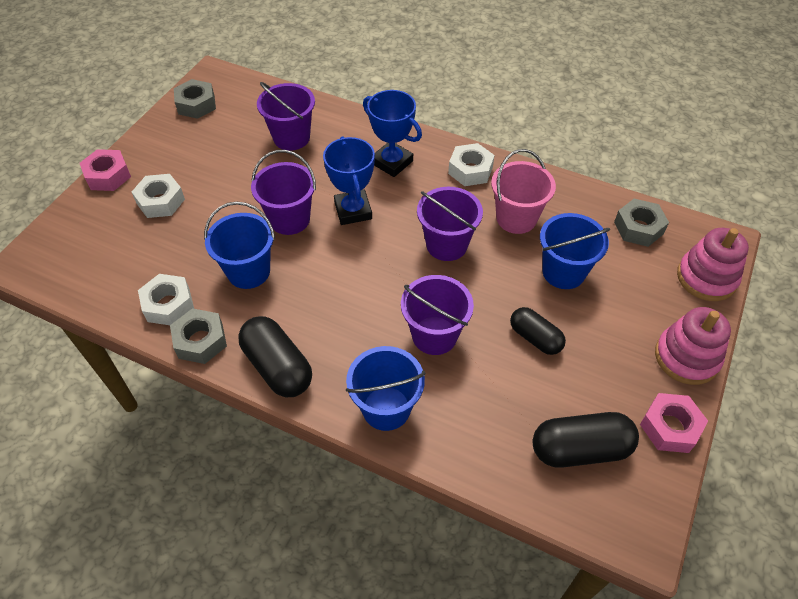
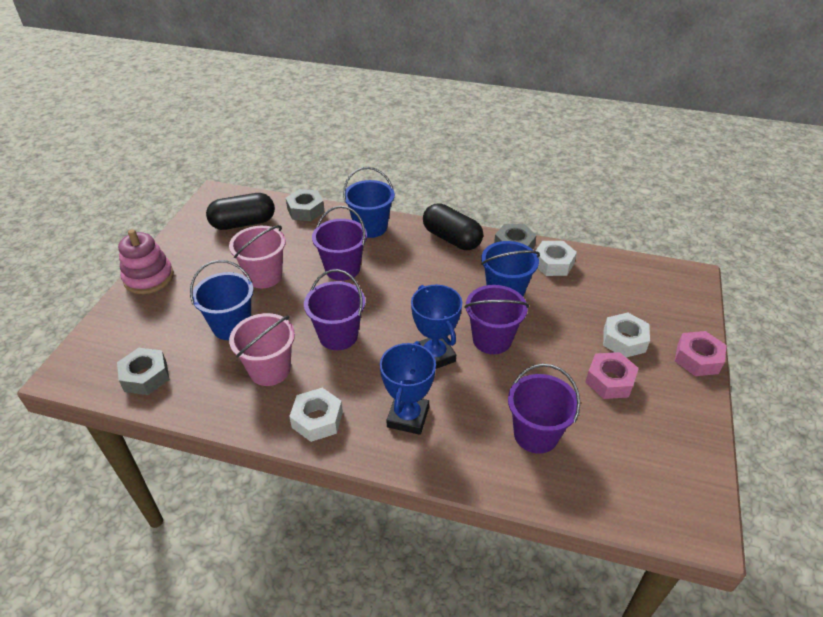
camera: 170 degrees right, 10 degrees down
(196, 104) = (681, 468): grey nut -> grey nut (305, 210)
(392, 162) = (408, 417): blue trophy -> blue trophy turned 75 degrees clockwise
(535, 338) = (264, 276): black capsule -> pink bucket
(670, 427) = (179, 239): pink nut -> pink nut (609, 380)
(706, 278) = (101, 337): pink stacking toy -> none

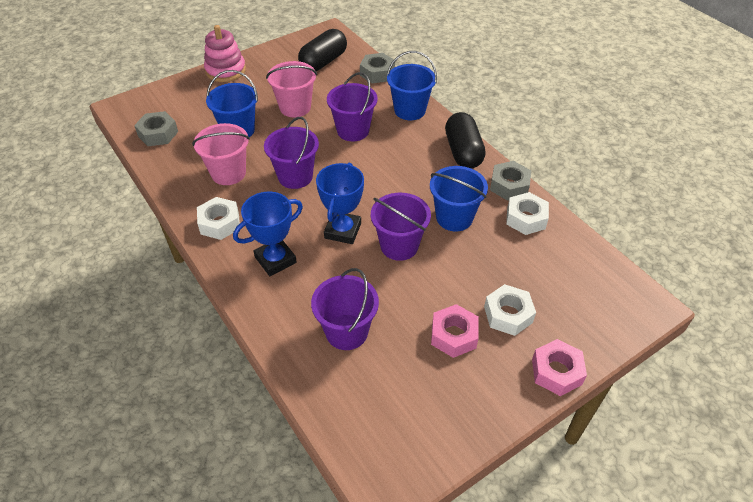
camera: 40 degrees right, 5 degrees up
(243, 223) = (323, 62): black capsule -> black capsule turned 75 degrees counterclockwise

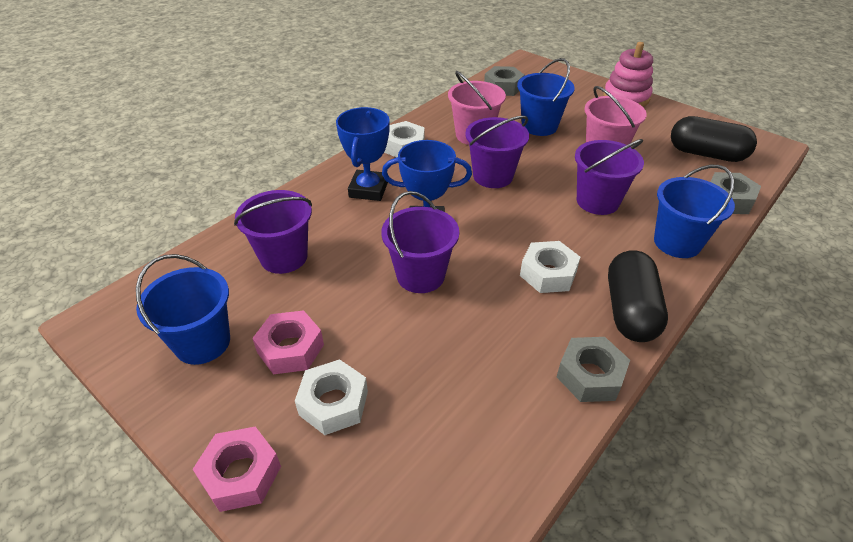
camera: 75 degrees right, 5 degrees down
(275, 260) = (368, 189): blue trophy -> blue trophy turned 60 degrees clockwise
(454, 218) = (491, 320): blue bucket -> blue bucket (202, 342)
(463, 152) = (630, 310): black capsule -> black capsule turned 60 degrees counterclockwise
(526, 218) = (528, 405): white nut -> white nut (548, 273)

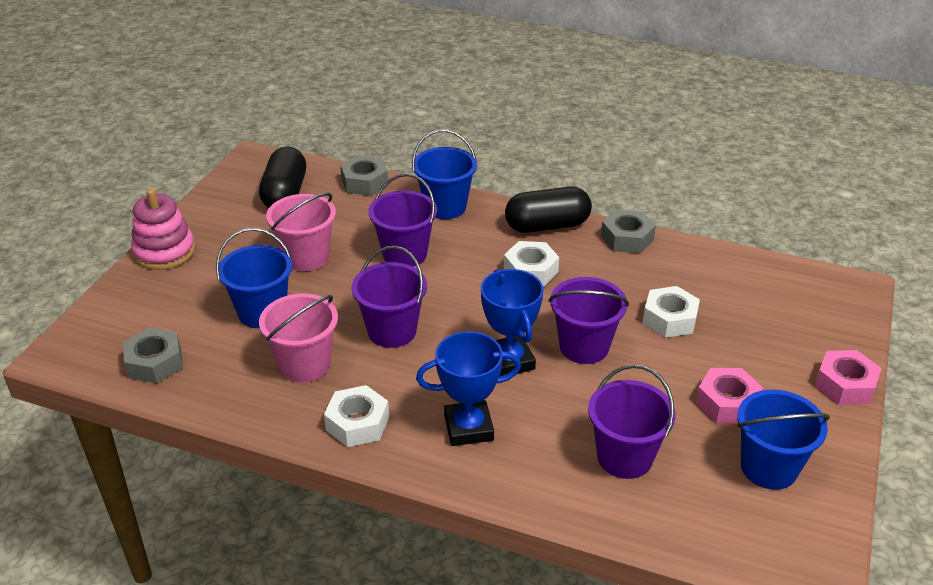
camera: 110 degrees left, 5 degrees down
(333, 403) = (753, 357): white nut -> white nut (669, 319)

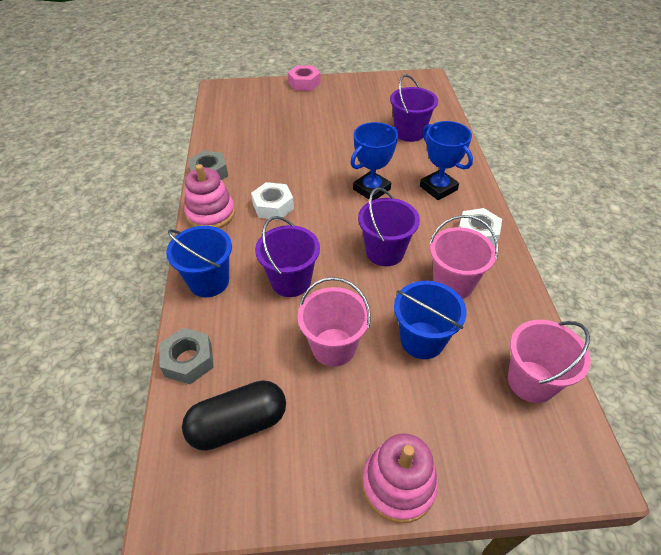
camera: 115 degrees left, 10 degrees up
(155, 363) = (531, 381): grey nut -> pink bucket
(547, 226) = (211, 214): black capsule -> pink stacking toy
(584, 347) = (336, 164): purple bucket -> none
(669, 319) = (288, 140): white nut -> none
(727, 403) = (344, 111): pink nut -> none
(769, 467) = (378, 95): blue bucket -> none

